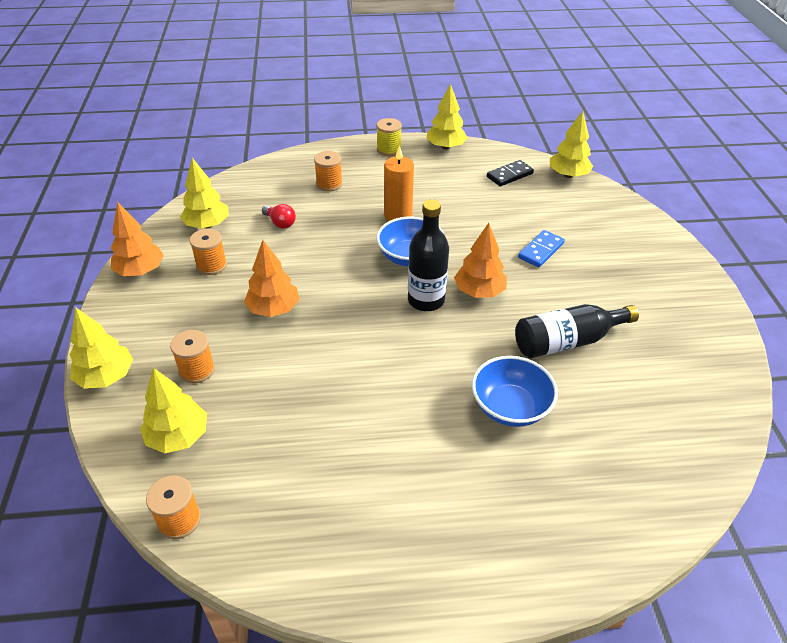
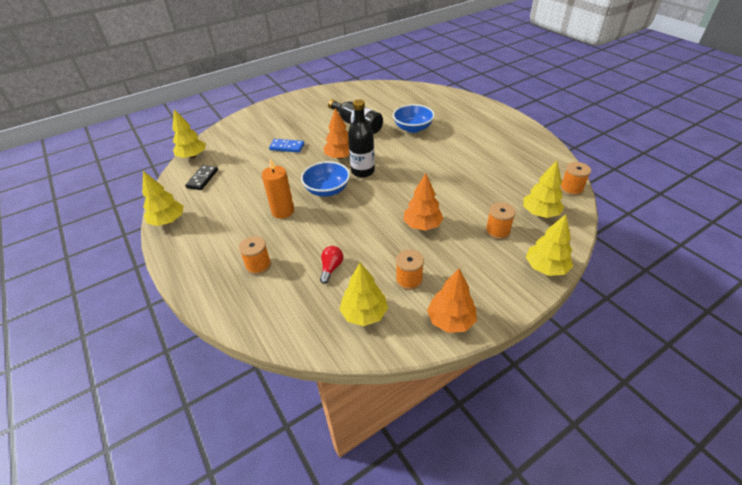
camera: 115 degrees left, 0 degrees up
(389, 150) = (184, 252): yellow spool -> none
(509, 175) = (202, 179): black domino -> black domino turned 75 degrees clockwise

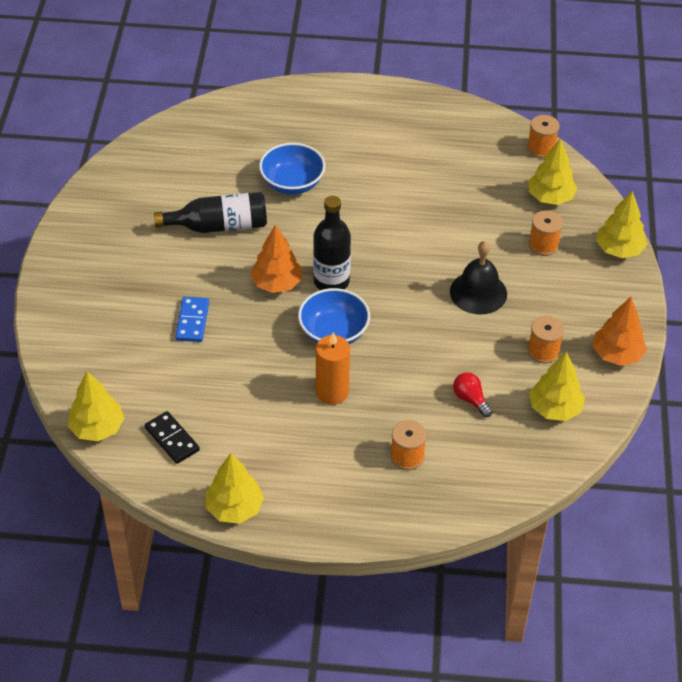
camera: 55 degrees left, 5 degrees up
(287, 147) = (192, 321): blue domino -> blue domino turned 45 degrees counterclockwise
(422, 225) = (478, 292): orange tree -> black bell

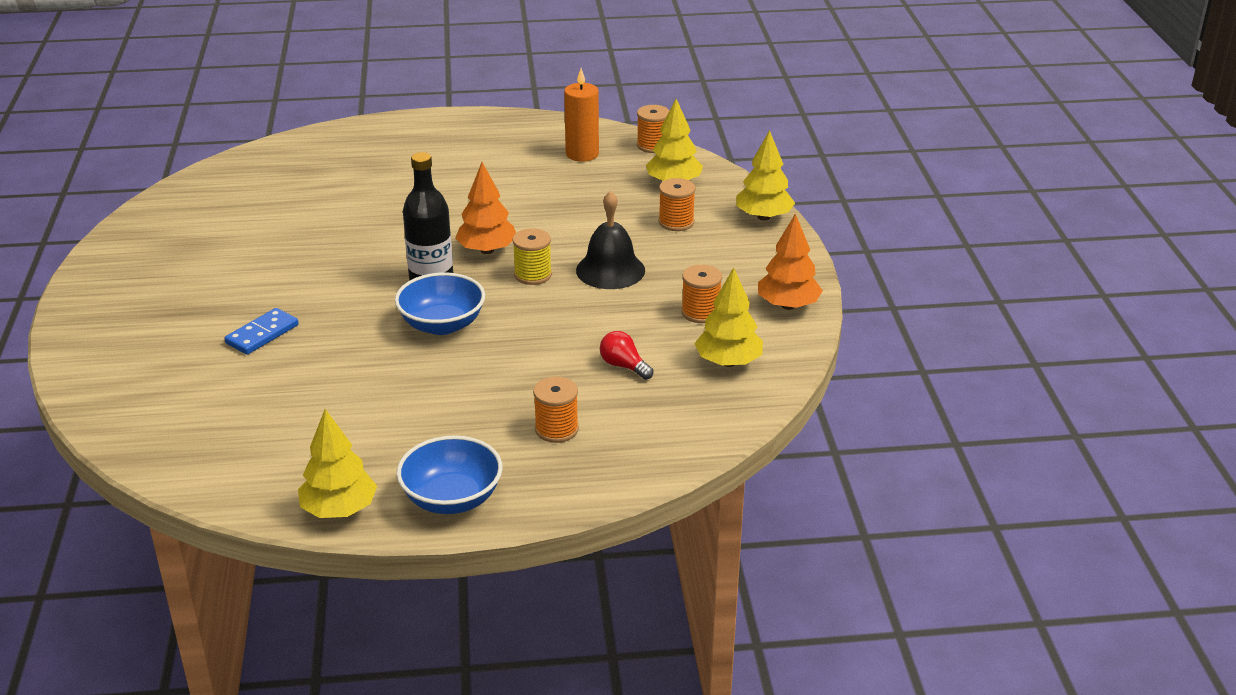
camera: 10 degrees left, 15 degrees down
(97, 428) = (145, 452): yellow tree -> none
(172, 439) = (247, 450): black domino -> none
(192, 321) = (262, 334): blue domino -> blue domino turned 45 degrees clockwise
(219, 226) = (286, 246): black bottle -> none
(277, 283) = (364, 289): orange tree -> orange tree (487, 250)
(292, 183) = (370, 201): blue bowl -> blue bowl (452, 499)
(332, 392) = (450, 379): orange candle -> orange candle (582, 154)
(414, 288) = (533, 275): none -> yellow spool

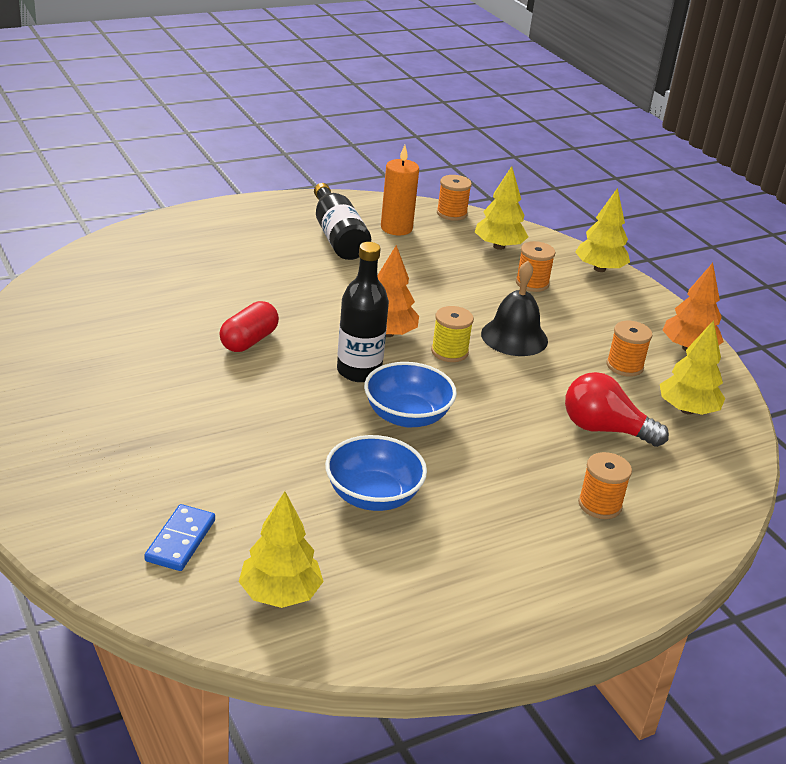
camera: 25 degrees left, 0 degrees up
(262, 334) = (235, 457): blue domino -> blue domino (181, 540)
(339, 510) = (469, 637): yellow tree -> yellow tree (280, 594)
(353, 240) = (249, 341): none -> red capsule
(452, 499) = (566, 599): blue bowl -> blue bowl (373, 496)
(516, 156) = (338, 237): none -> black bottle
(624, 366) = (604, 429): red light bulb -> red light bulb, size x1.70

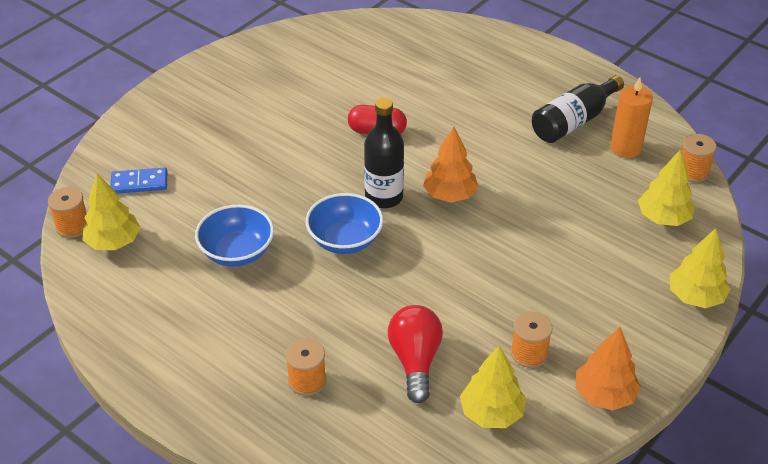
camera: 70 degrees right, 10 degrees up
(449, 352) = (453, 237): yellow spool -> none
(514, 337) = (512, 269): black bell -> none
(532, 283) = (617, 257): orange spool -> orange spool (72, 226)

